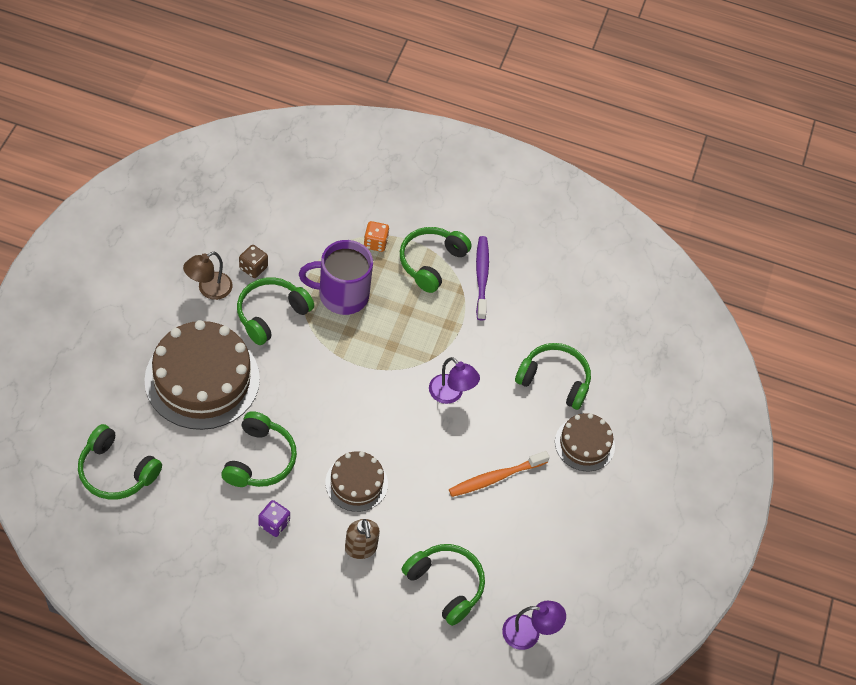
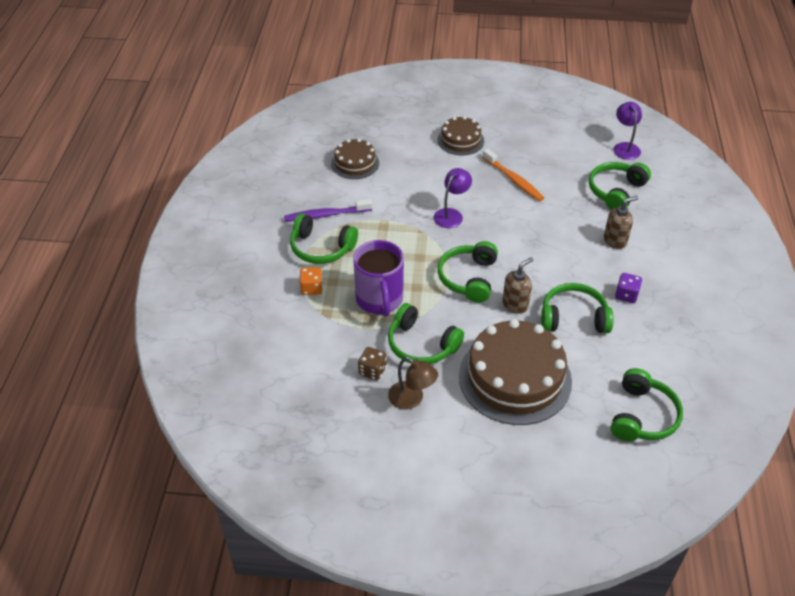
camera: 95 degrees left, 10 degrees down
(296, 411) = (515, 304): none -> brown soap dispenser
(356, 483) = (561, 254): brown cake -> brown cake (355, 163)
(554, 380) = (411, 162): green headphones -> green headphones (468, 278)

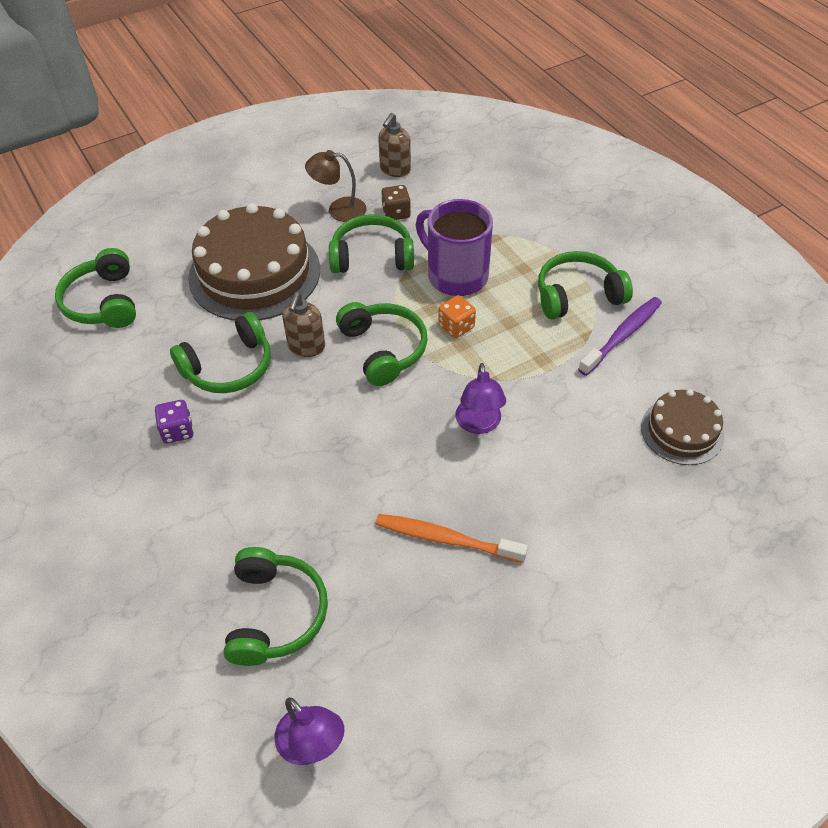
camera: 145 degrees right, 5 degrees up
(311, 288) = (535, 250): orange dice -> orange dice (456, 327)
(460, 140) = (590, 573): brown cake -> none
(615, 240) = (231, 511): brown soap dispenser -> brown soap dispenser (395, 170)

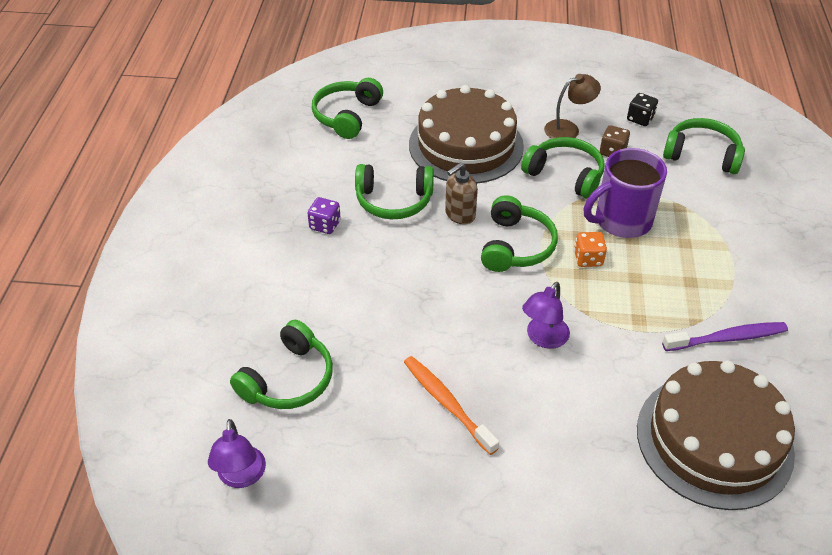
camera: 35 degrees right, 5 degrees down
(339, 210) = (568, 129): brown lamp -> brown lamp turned 120 degrees clockwise
(395, 170) = (640, 119): brown soap dispenser -> black dice
(455, 275) = (621, 221): purple mug -> purple mug turned 105 degrees counterclockwise
(578, 295) = (715, 287): green headphones -> green headphones (702, 155)
(682, 431) = (714, 440): brown cake -> brown cake, size x1.87

